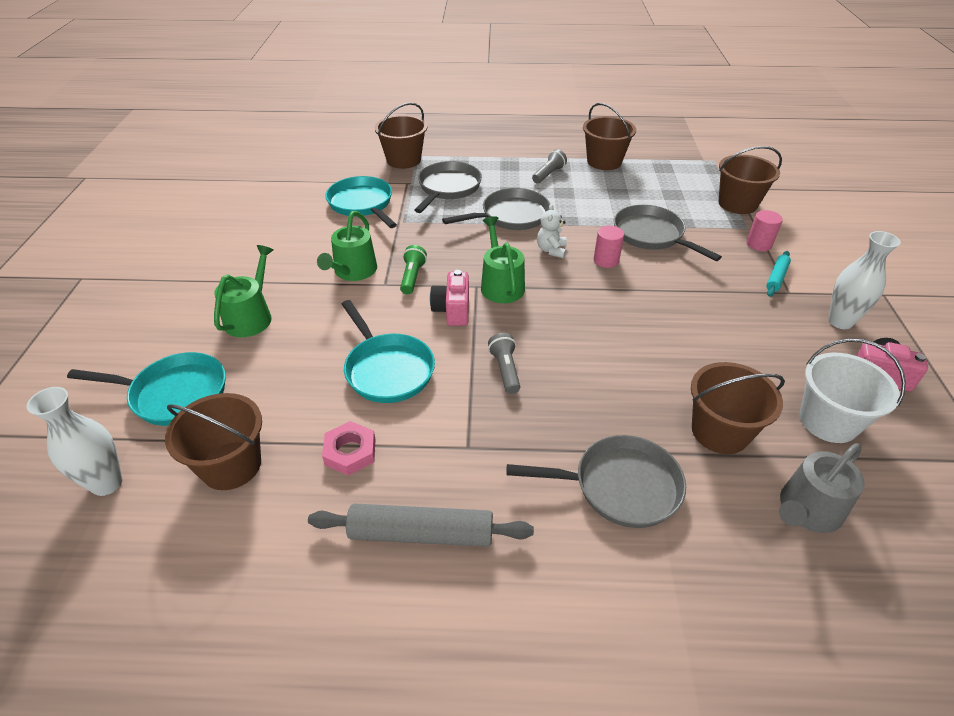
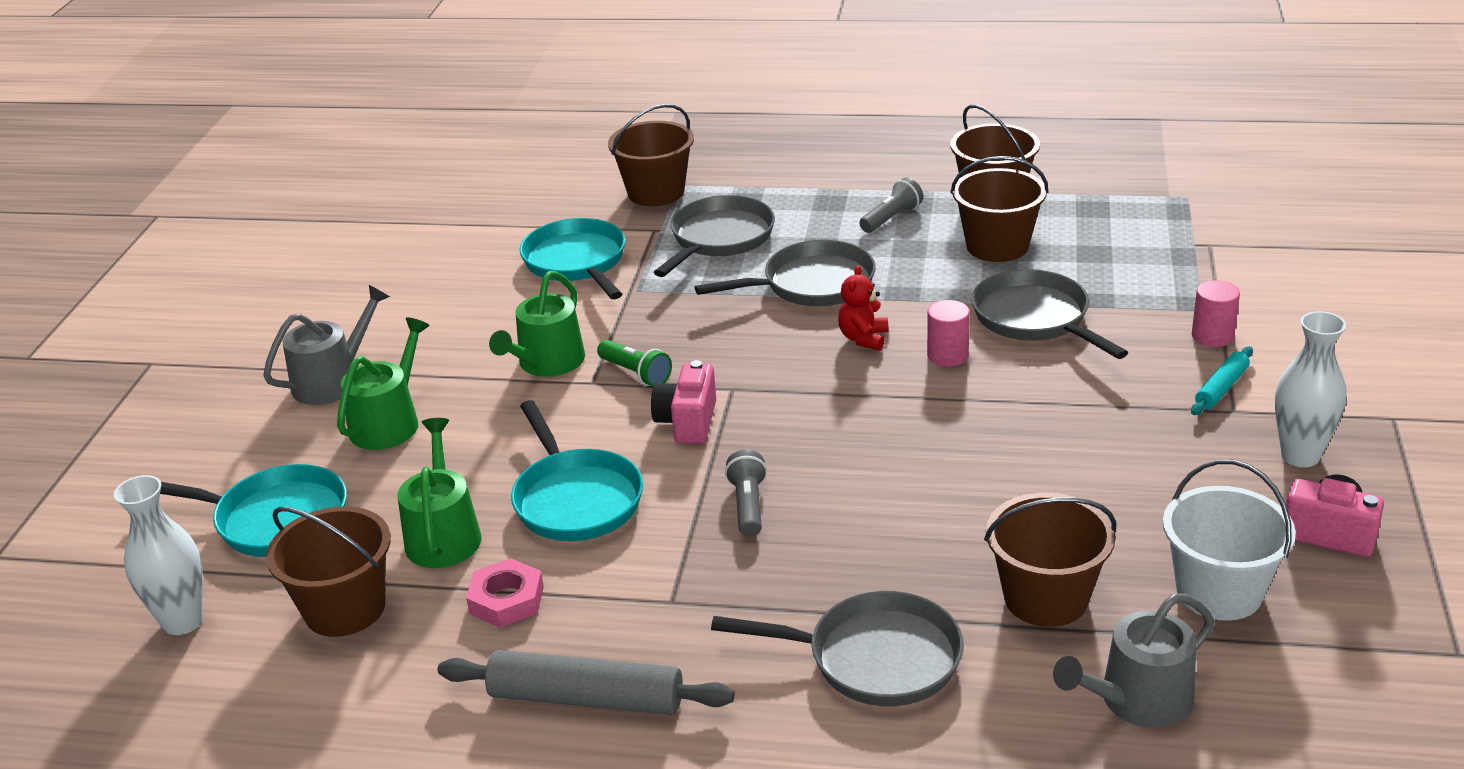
camera: 10 degrees right, 10 degrees down
(209, 287) = (333, 380): none -> grey watering can
(412, 277) = (636, 373): green flashlight -> green flashlight turned 120 degrees clockwise
(501, 285) = (770, 388): green watering can -> green watering can (443, 535)
(551, 250) = (863, 338): white teddy bear -> red teddy bear
(737, 204) = (1201, 270): brown bucket -> brown bucket (997, 246)

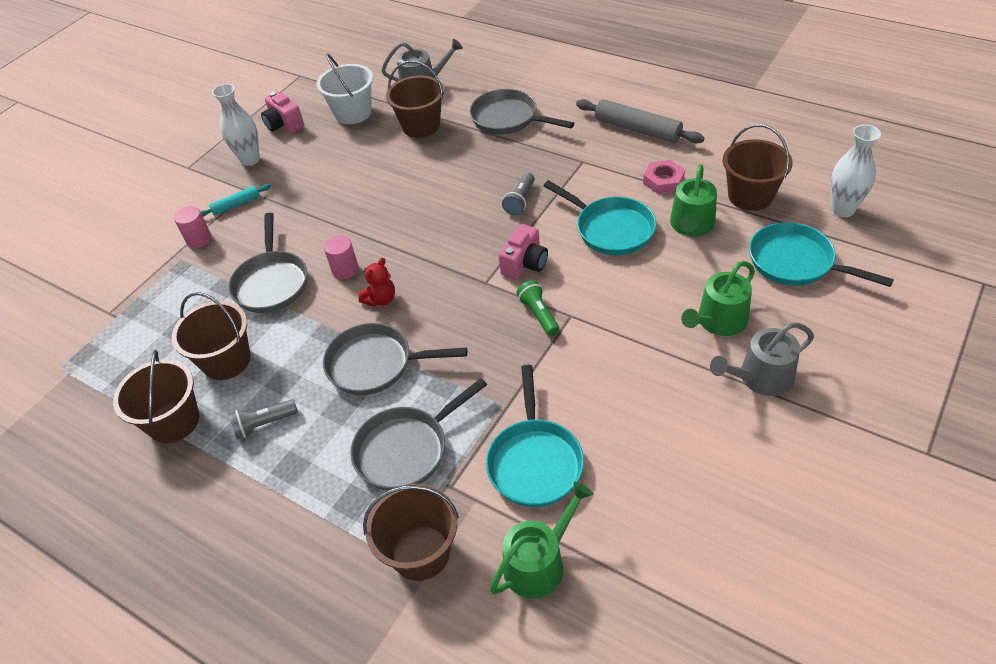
camera: 155 degrees left, 15 degrees up
(547, 363) = (595, 344): green watering can -> green watering can (539, 562)
(575, 499) = (610, 229): turquoise pan -> turquoise pan turned 135 degrees clockwise

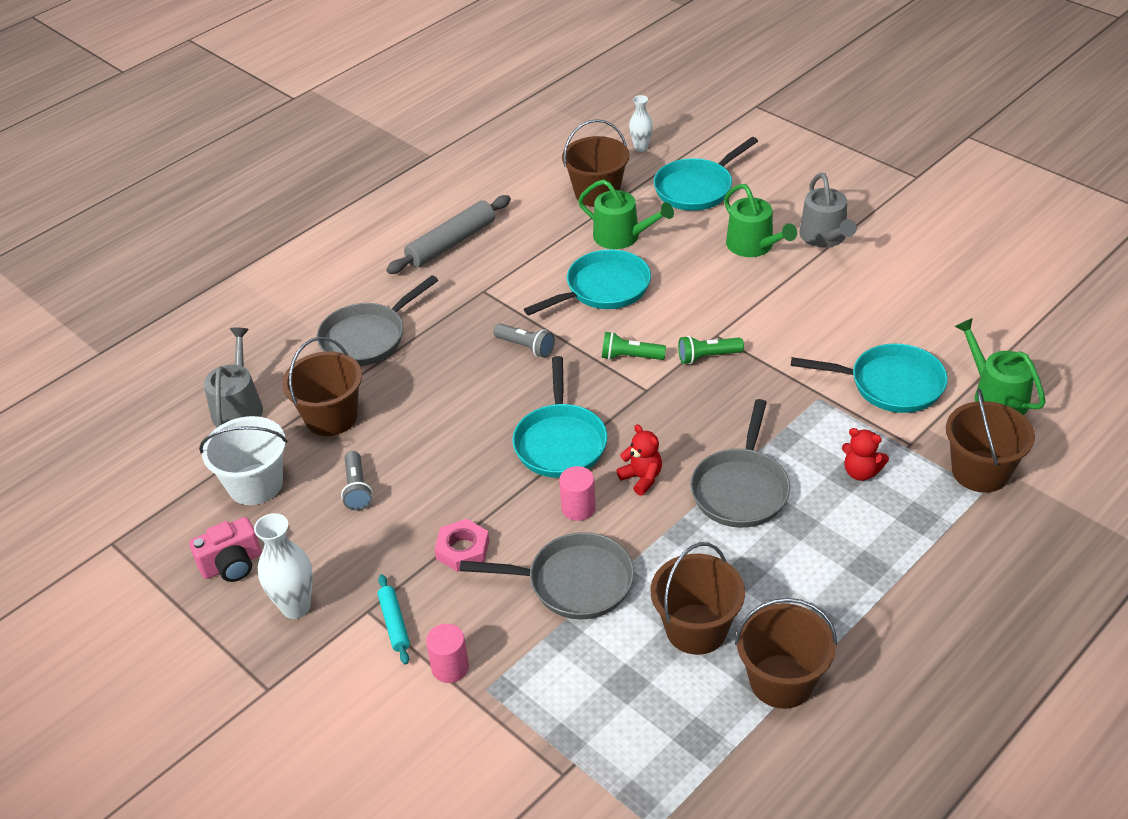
camera: 80 degrees left, 5 degrees down
(264, 424) = (804, 590): grey flashlight -> grey flashlight (357, 489)
(407, 449) = (861, 472): grey pan -> red teddy bear
(415, 244) = (560, 442): none -> turquoise pan
(525, 264) = (630, 357): pink camera -> green flashlight
(663, 180) = (546, 241): pink nut -> pink nut (462, 549)
(843, 210) = (641, 148): white vase -> white vase, size x0.63

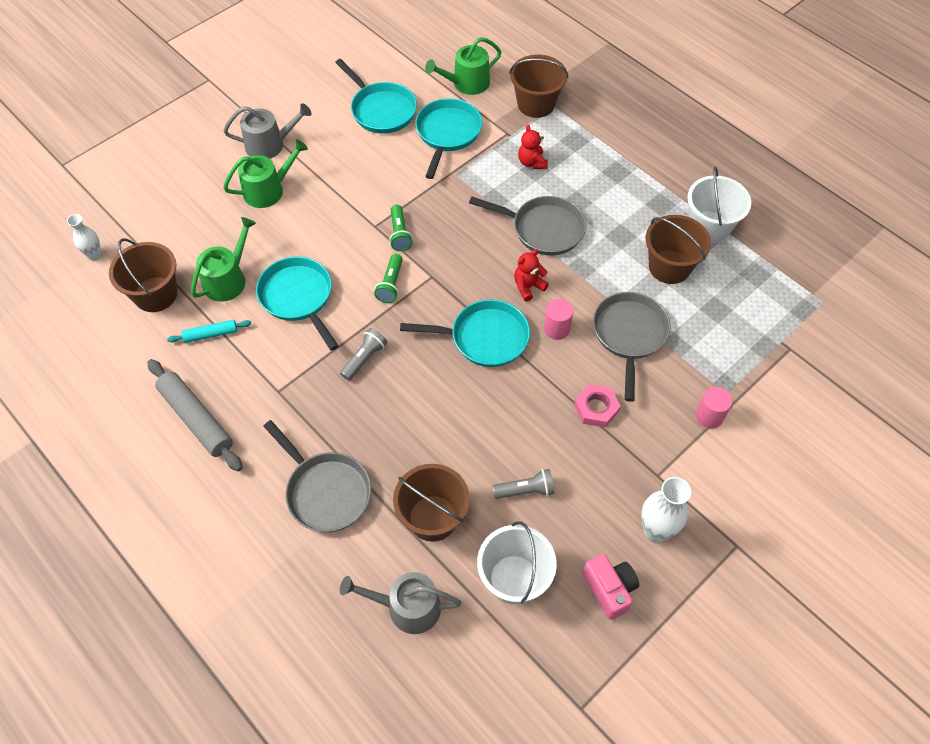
camera: 90 degrees left, 15 degrees up
(394, 623) = (670, 455): turquoise rolling pin -> turquoise rolling pin (211, 334)
(697, 188) = (174, 219): turquoise pan -> turquoise pan (381, 110)
(781, 681) = (709, 227): brown bucket -> white bucket
(861, 472) = (532, 162): red teddy bear -> red teddy bear turned 135 degrees clockwise

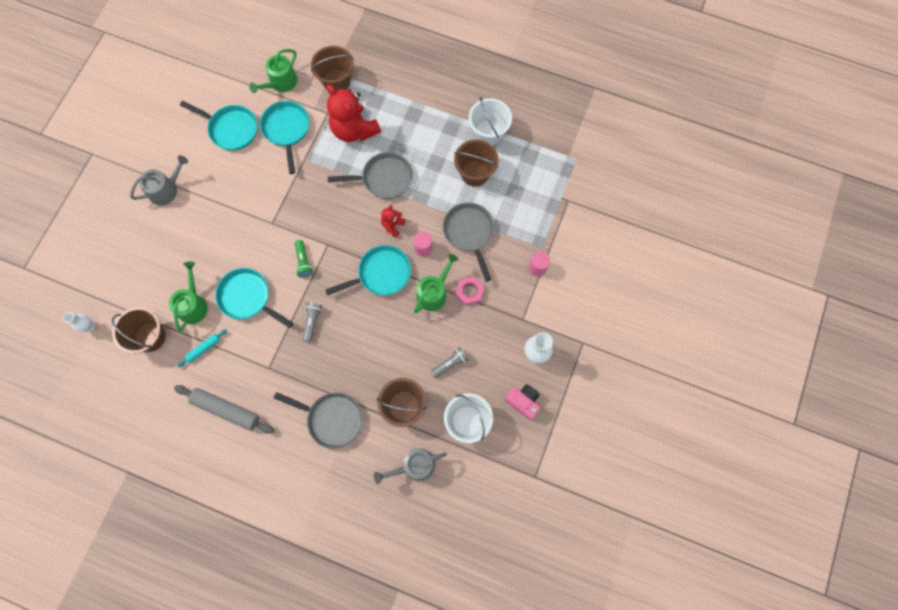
camera: 25 degrees left, 15 degrees up
(268, 190) = (184, 226): green watering can -> green watering can (434, 292)
(400, 234) = (291, 222): green flashlight -> none
(532, 162) = (354, 130): red teddy bear -> red teddy bear, size x2.14

